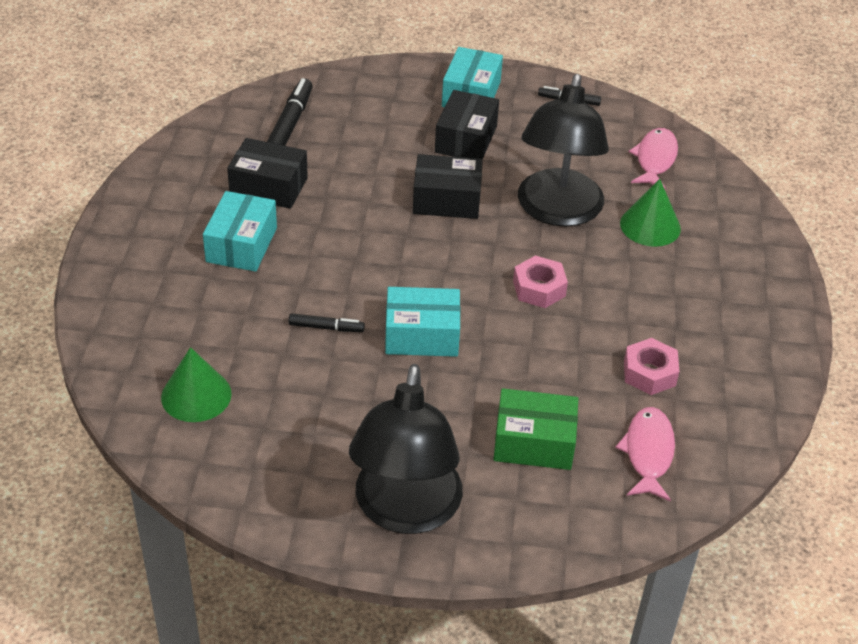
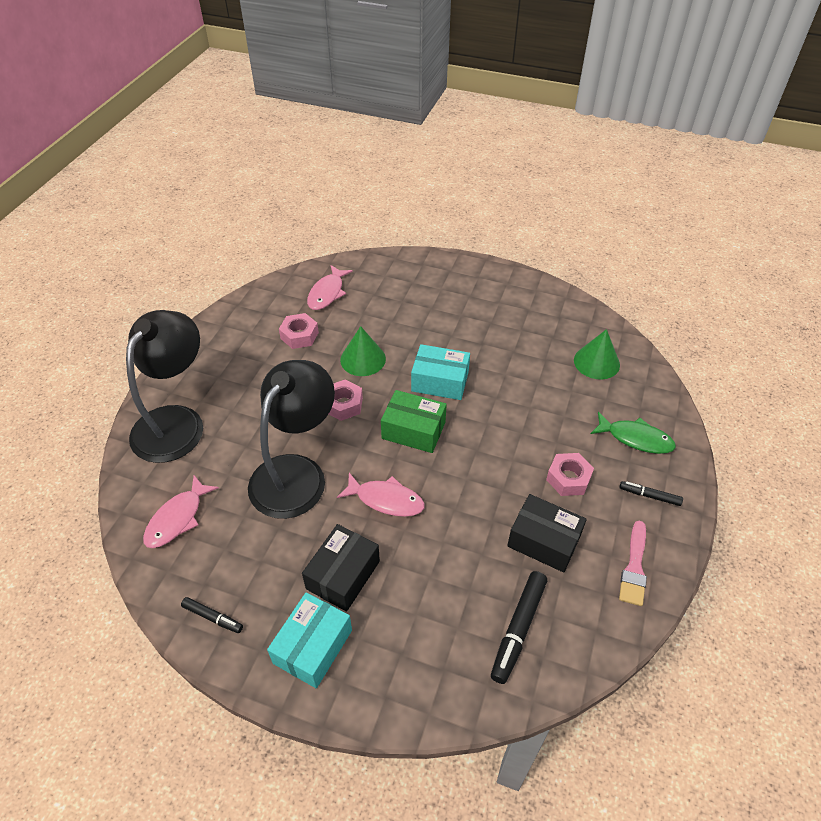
camera: 165 degrees left, 5 degrees up
(153, 298) = (635, 438): none -> green fish
(174, 177) = (634, 567): none -> pink brush
(241, 245) = (568, 478): turquoise box -> pink nut
(326, 327) = (506, 396): black marker -> black marker (649, 496)
(405, 511) = (475, 284): black lamp -> black lamp (176, 421)
(446, 200) = (386, 500): black box -> pink fish
(534, 442) = (391, 307): green box -> green box (413, 430)
(650, 226) = (228, 447): green cone -> green cone (363, 359)

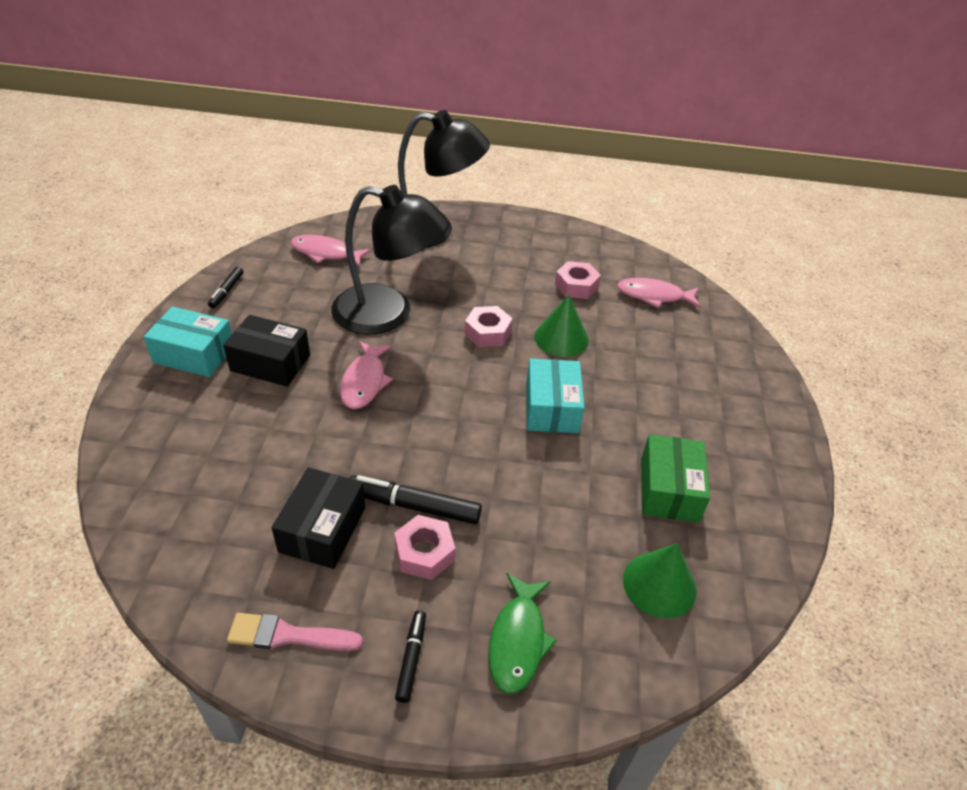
camera: 75 degrees right, 5 degrees down
(413, 430) = (466, 393): green box -> green box (668, 490)
(518, 629) = (203, 510): black marker -> black marker (414, 506)

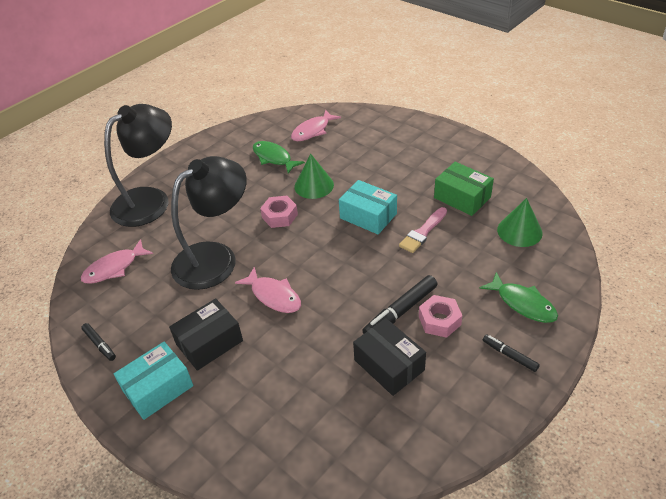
camera: 50 degrees left, 0 degrees up
(288, 635) = (461, 411): pink brush -> pink brush (423, 232)
(576, 286) = (274, 158): pink nut -> green fish

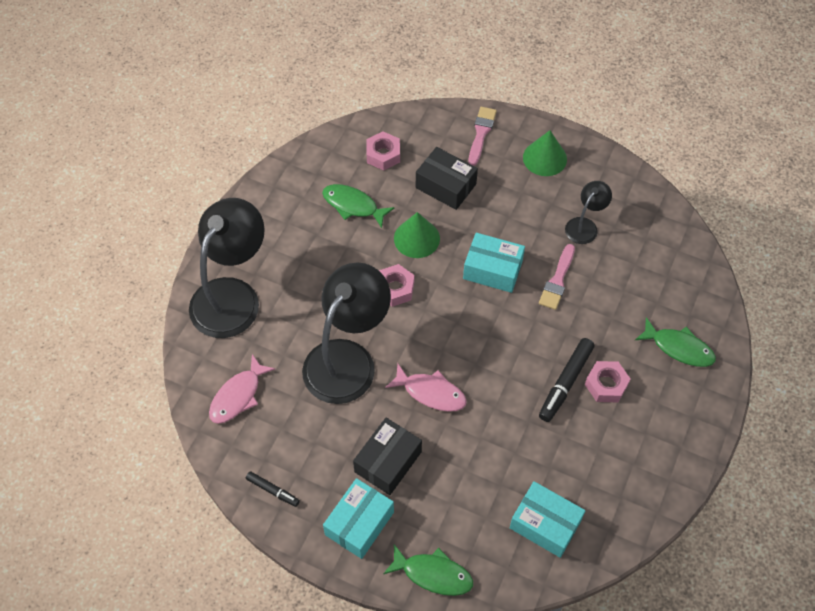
camera: 20 degrees left, 15 degrees up
(202, 451) = (433, 574): none -> green fish
(312, 131) = (383, 155): pink fish -> pink nut
(332, 431) = (545, 524): none -> turquoise box
(389, 365) = (573, 445): black box -> black box (445, 186)
(396, 127) = (481, 133): none -> pink brush
(462, 197) = (585, 225): green box -> black lamp
(509, 355) = (680, 408): black marker -> none
(519, 231) = (655, 259): green cone -> green cone (544, 158)

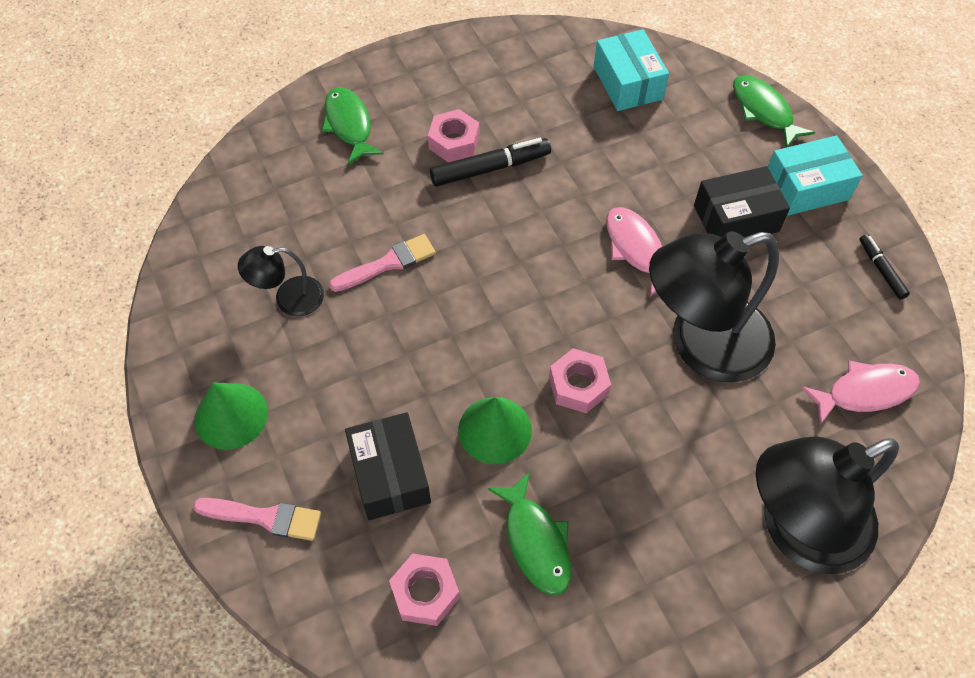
camera: 140 degrees left, 0 degrees up
(481, 133) = (264, 517): pink brush -> pink brush turned 135 degrees counterclockwise
(492, 270) = (444, 325): turquoise box -> none

